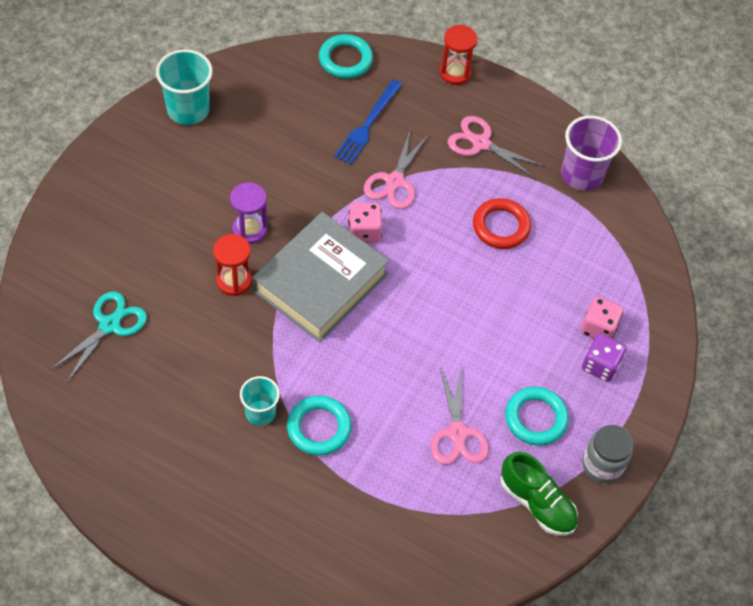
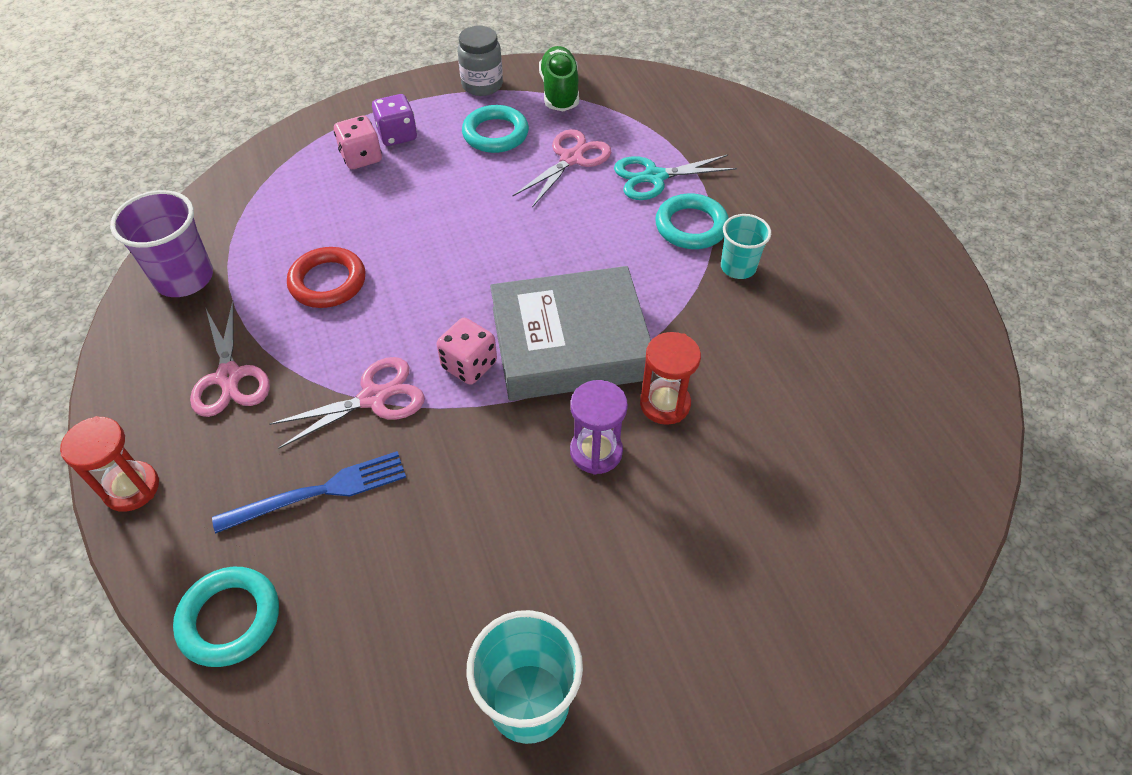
camera: 135 degrees left, 5 degrees down
(110, 325) = (851, 444): turquoise scissors -> turquoise scissors (654, 177)

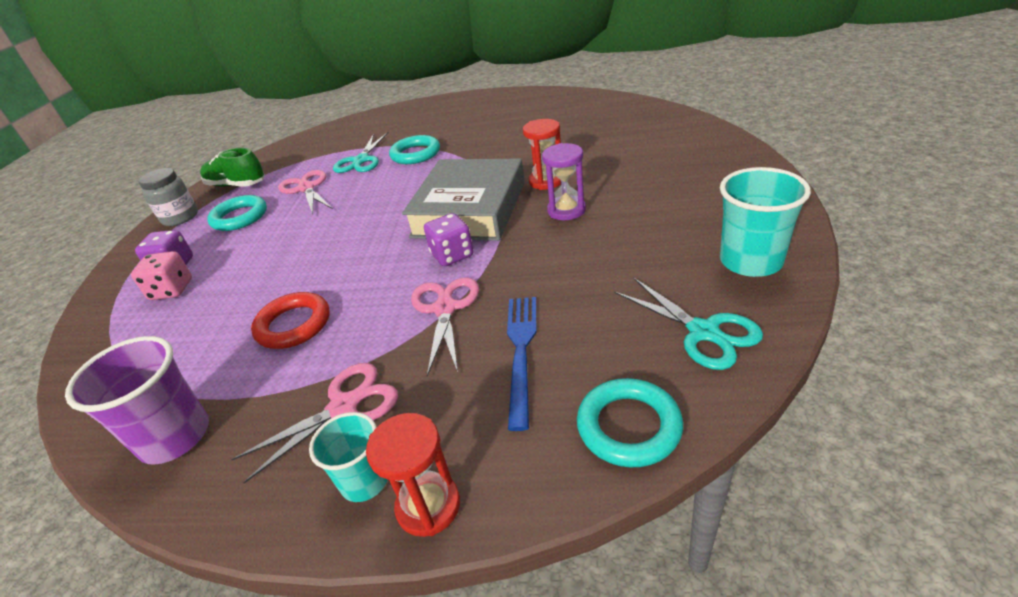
camera: 60 degrees left, 15 degrees down
(229, 377) = (344, 406): pink scissors -> pink scissors turned 45 degrees counterclockwise
(377, 665) = (703, 332): none -> turquoise scissors
(469, 365) = (452, 255): pink dice -> purple dice
(738, 267) = (463, 144): turquoise cup -> turquoise cup (365, 481)

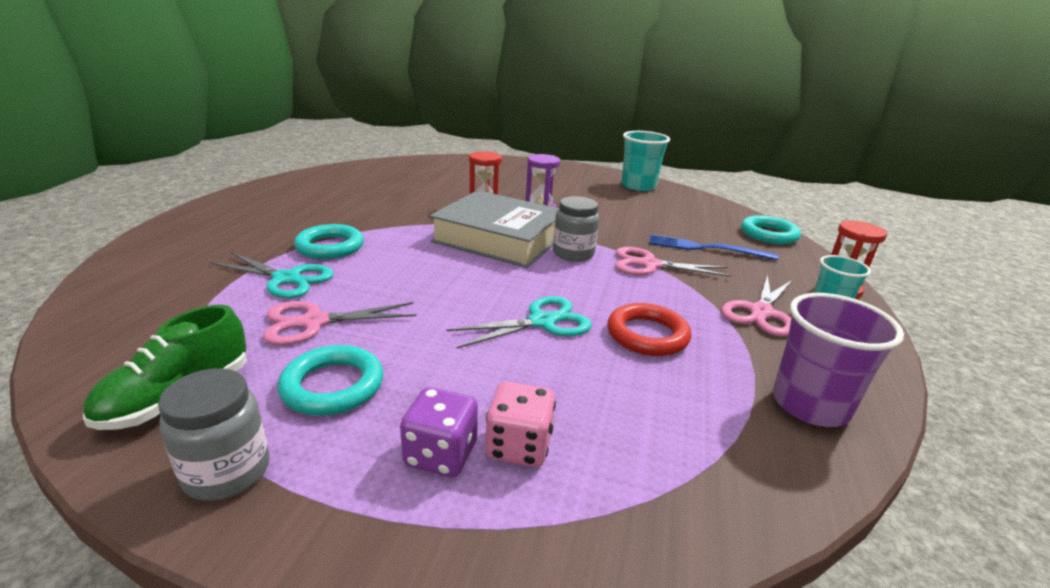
camera: 85 degrees left, 10 degrees down
(344, 406) = (760, 312): pink scissors -> pink scissors turned 120 degrees counterclockwise
(452, 255) = (573, 254): purple dice -> grey jar
(703, 332) = (697, 207): turquoise scissors -> turquoise scissors (542, 322)

